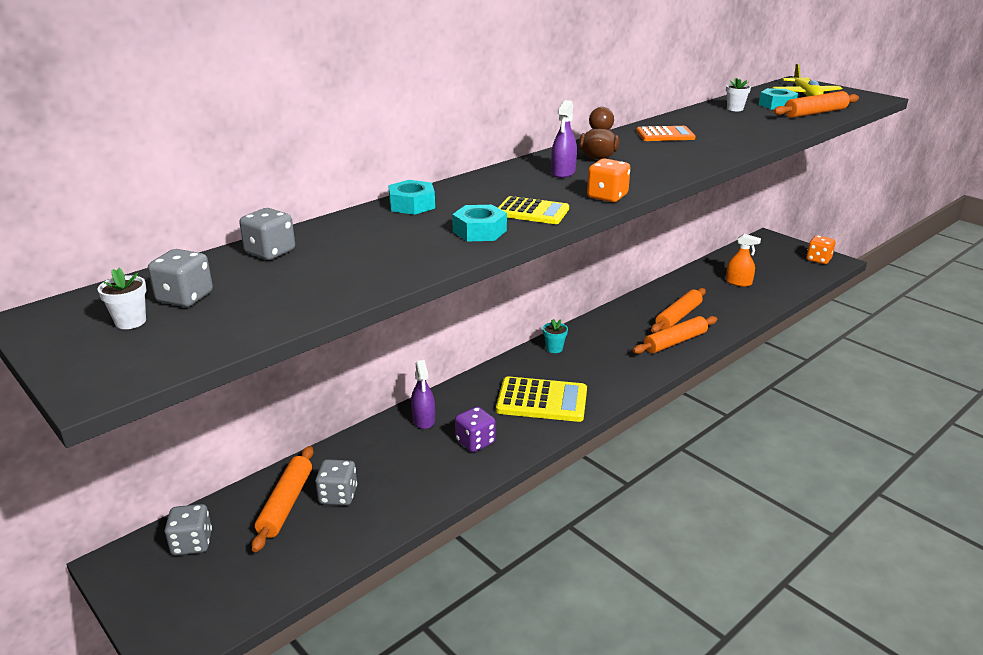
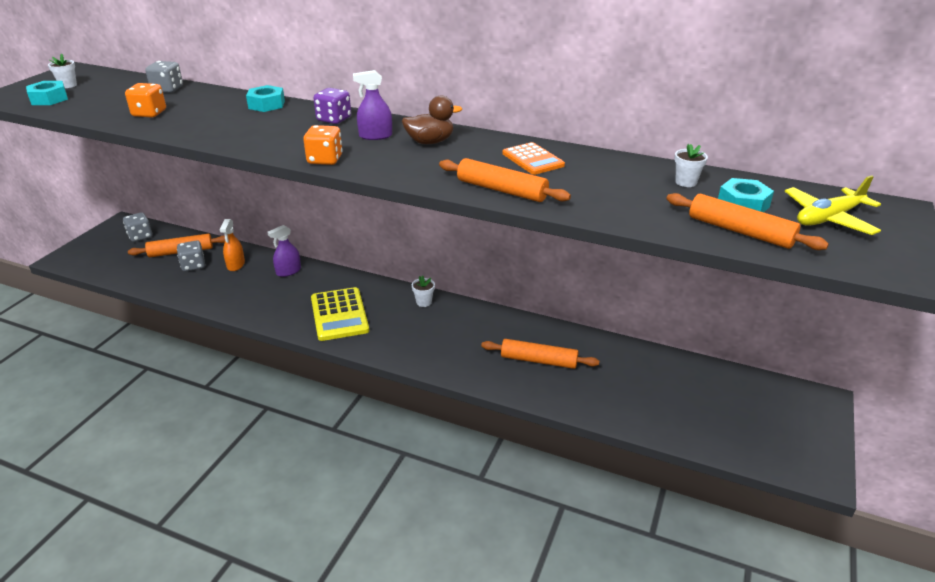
camera: 65 degrees right, 5 degrees up
(185, 297) = (99, 87): grey dice -> none
(475, 442) = (270, 299): purple dice -> purple dice (334, 119)
(479, 231) = (224, 131): turquoise nut -> turquoise nut (49, 99)
(532, 212) = (273, 140): yellow calculator -> none
(554, 348) = (424, 302): turquoise flower pot -> white flower pot
(675, 342) = (484, 367): orange rolling pin -> orange rolling pin (502, 190)
(738, 282) = (660, 391): orange spray bottle -> orange spray bottle (236, 265)
(818, 260) = (803, 454): orange dice -> orange dice (149, 113)

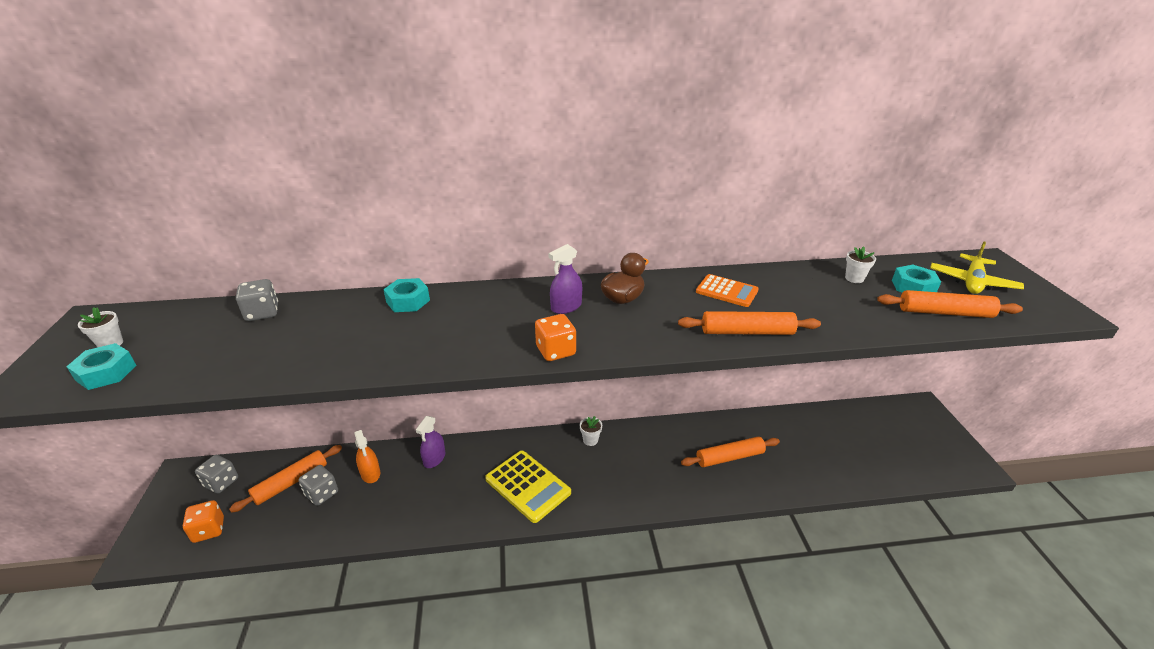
camera: 30 degrees left, 0 degrees up
(149, 113) = (280, 353): orange dice -> orange dice (209, 530)
(334, 119) = (501, 299): purple dice -> none

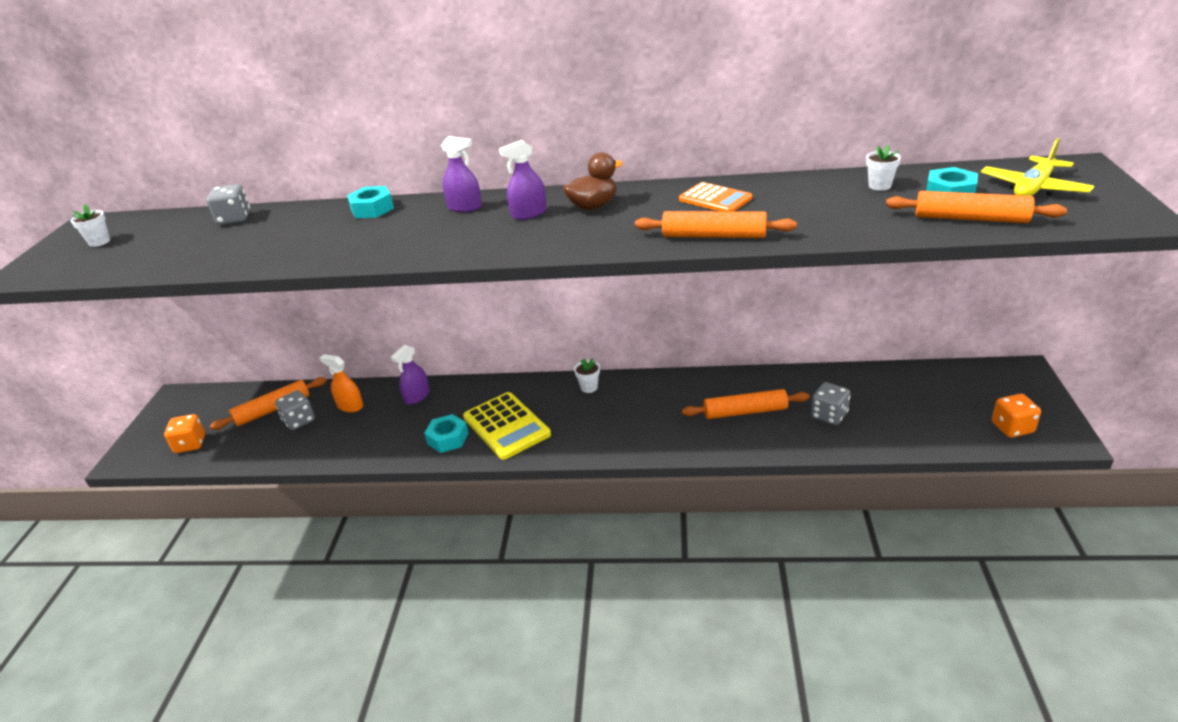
camera: 15 degrees right, 0 degrees up
(106, 373) = (90, 263): turquoise nut -> turquoise nut (448, 438)
(221, 482) = (209, 406): grey dice -> grey dice (829, 415)
(370, 473) = (350, 406): orange spray bottle -> orange spray bottle turned 135 degrees clockwise
(501, 299) = (465, 207): none -> purple spray bottle
(556, 351) = (498, 250): orange dice -> orange dice (1012, 428)

